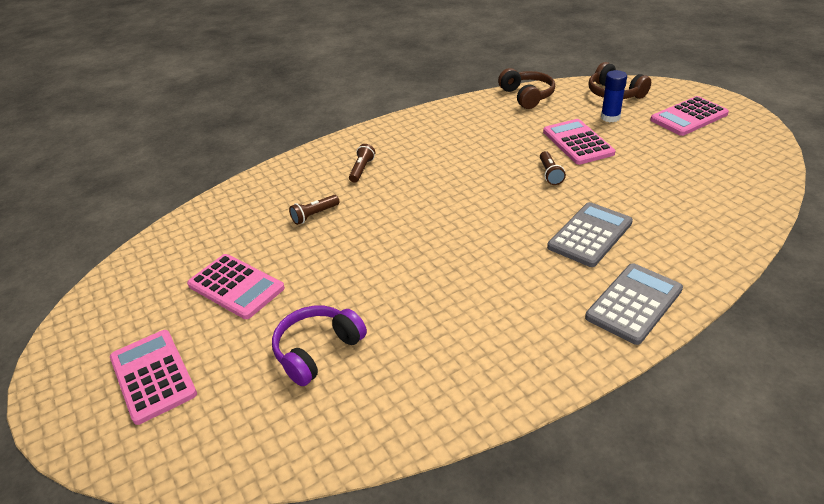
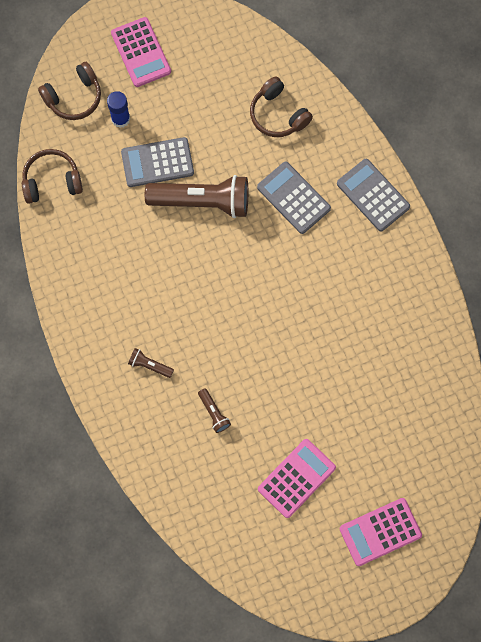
camera: 85 degrees left, 35 degrees up
(317, 350) = (377, 415): purple headphones -> none
(550, 174) = (202, 202): brown flashlight -> brown flashlight, size x2.33
(577, 142) = (157, 162): pink calculator -> grey calculator
(689, 208) = (278, 114): none -> brown headphones

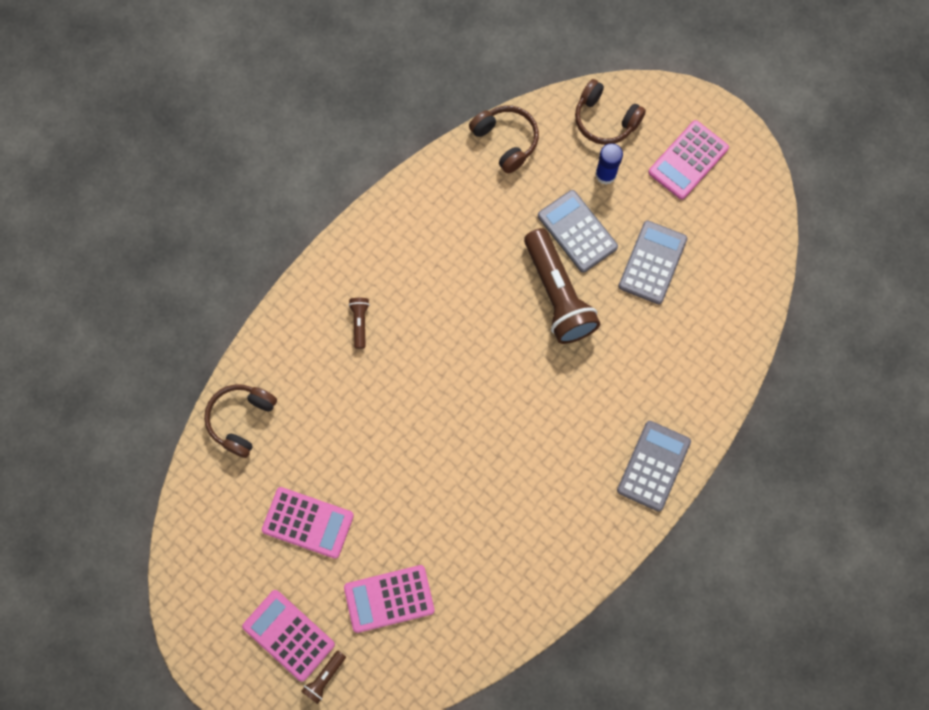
camera: 65 degrees right, 0 degrees up
(213, 413) = (339, 408): brown flashlight -> brown flashlight (324, 678)
(278, 114) = (693, 327): brown headphones -> brown headphones (241, 420)
(293, 198) = (608, 384): grey calculator -> grey calculator (652, 262)
(386, 440) = (389, 599): none -> pink calculator

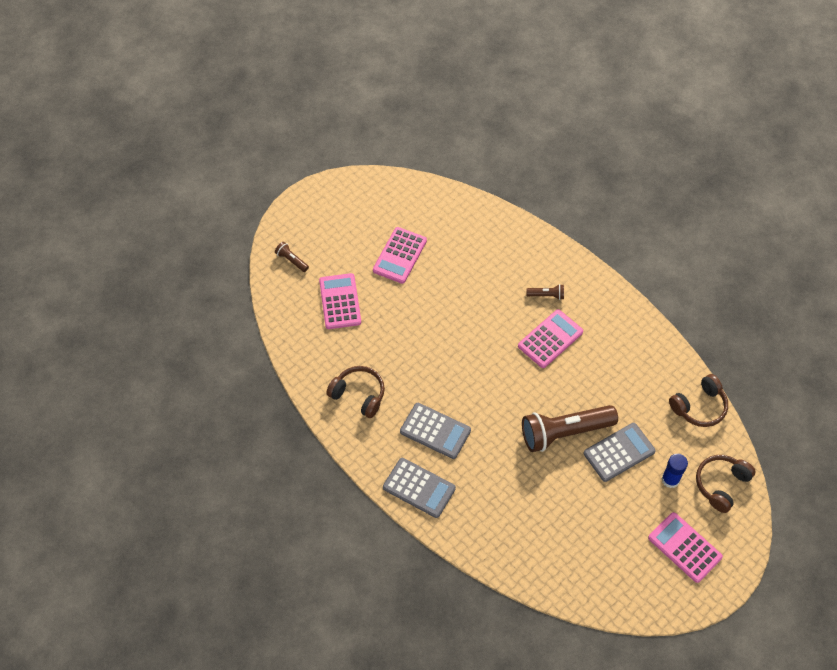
camera: 95 degrees right, 15 degrees down
(241, 420) = (477, 219): brown headphones -> brown headphones (358, 395)
(288, 635) = (323, 241): pink calculator -> pink calculator (550, 339)
(652, 262) = (590, 507): grey calculator -> grey calculator (435, 431)

